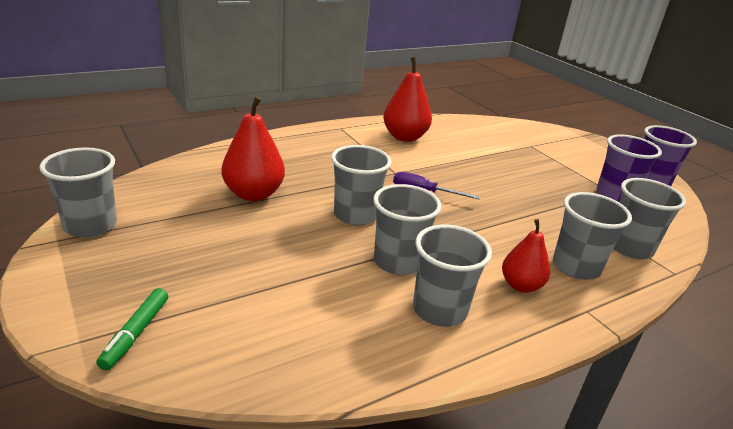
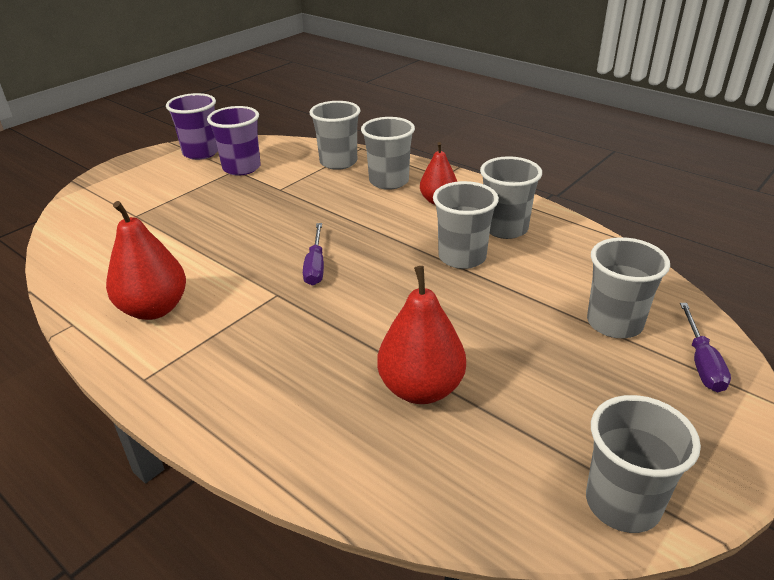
camera: 105 degrees left, 5 degrees up
(136, 333) = (701, 362): green marker -> purple screwdriver
(355, 215) = (403, 298): grey cup -> grey cup (614, 323)

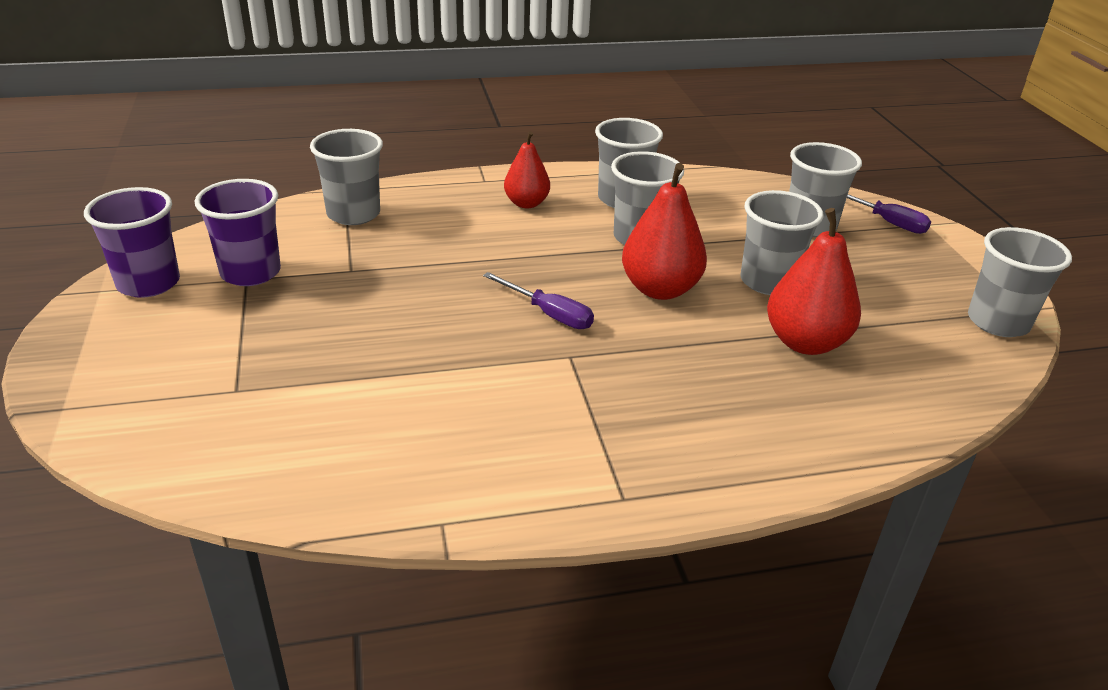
camera: 55 degrees left, 0 degrees up
(154, 309) = (492, 447): red pear -> red pear (660, 289)
(389, 181) = (446, 208): grey cup -> grey cup (768, 282)

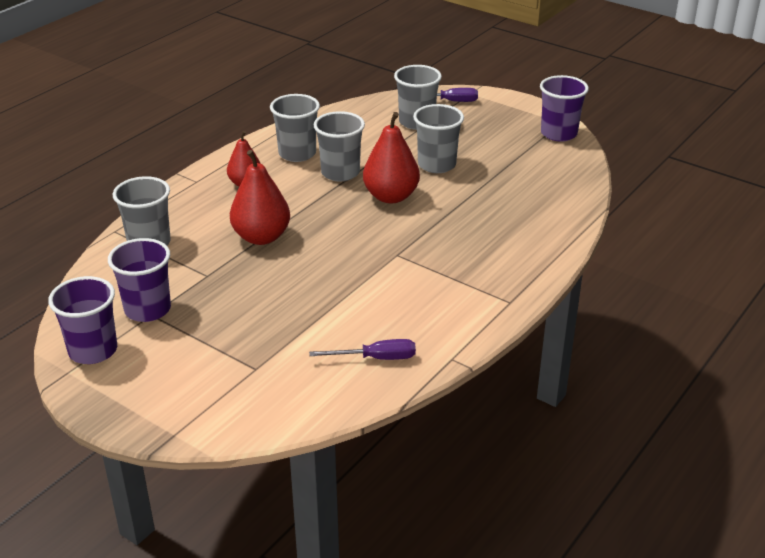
camera: 40 degrees left, 0 degrees up
(549, 314) = (355, 239): purple screwdriver -> purple screwdriver (376, 358)
(805, 342) = (492, 188): red pear -> red pear (261, 237)
(998, 322) = (558, 134): grey cup -> purple cup

